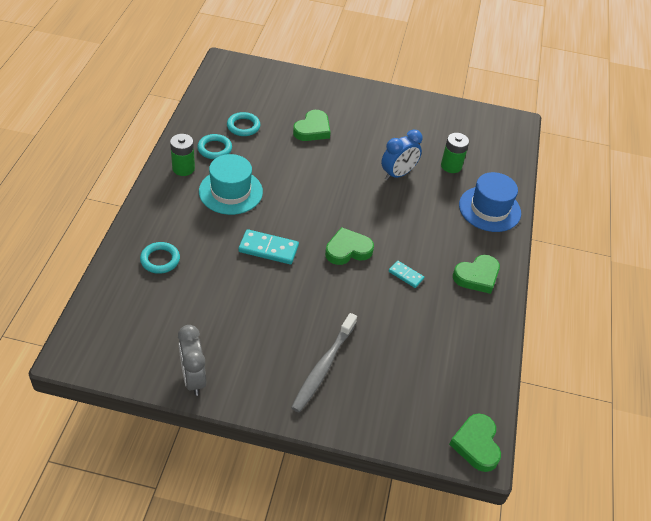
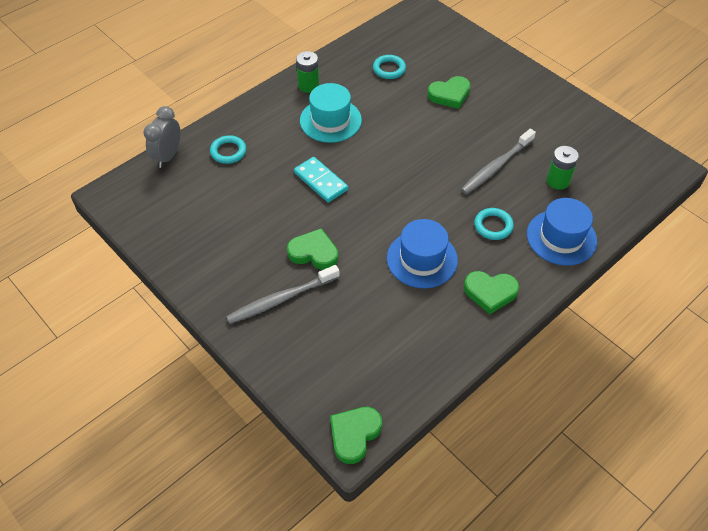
camera: 40 degrees right, 5 degrees up
(193, 378) = (175, 255): grey clock -> grey clock (168, 156)
(214, 149) = (348, 79): turquoise ring -> turquoise ring (493, 226)
(348, 250) = (388, 213): green heart -> green heart (314, 253)
(398, 174) = (496, 166): blue clock -> grey toothbrush
(406, 275) = (422, 259): turquoise domino -> blue hat

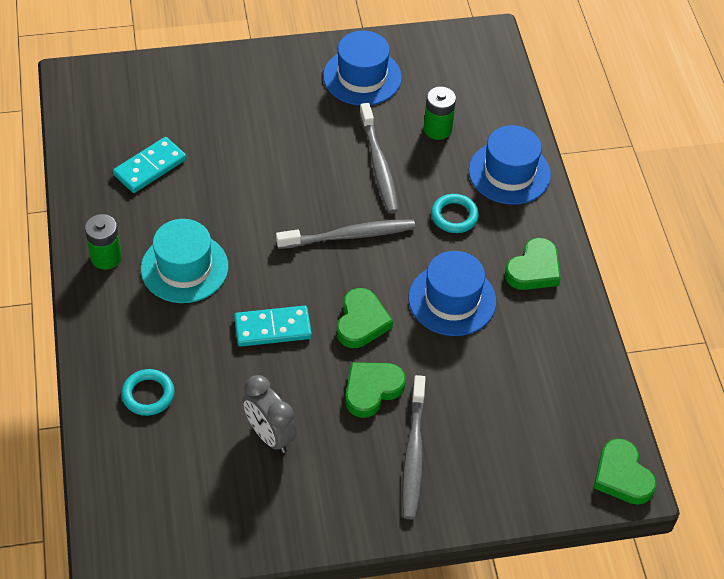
camera: 60 degrees left, 0 degrees up
(168, 156) = (100, 462): grey clock -> grey clock (269, 435)
(389, 69) = (150, 167): turquoise ring -> turquoise domino
(424, 181) = (349, 236): none -> grey toothbrush
(449, 95) = (241, 139): green heart -> green heart (361, 322)
(559, 122) = (362, 77): none -> blue hat

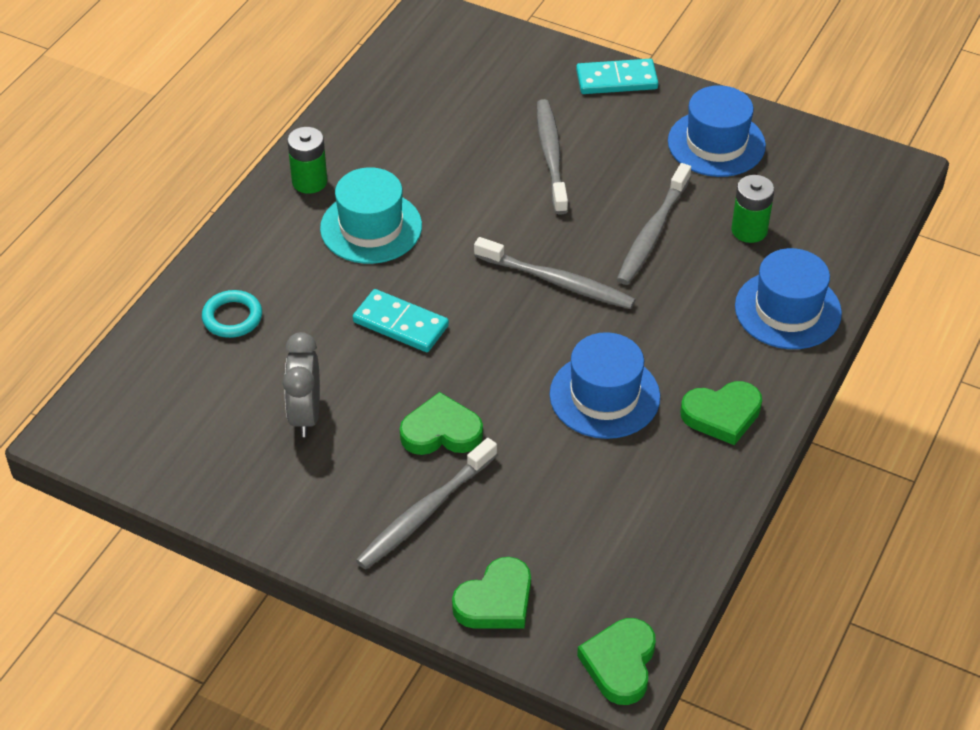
camera: 40 degrees right, 5 degrees down
(150, 167) = (425, 124): turquoise domino -> turquoise domino (616, 80)
(261, 144) = (551, 156): none -> grey toothbrush
(361, 322) = (492, 365): green heart -> green heart (496, 601)
(454, 216) = (685, 320): turquoise ring -> none

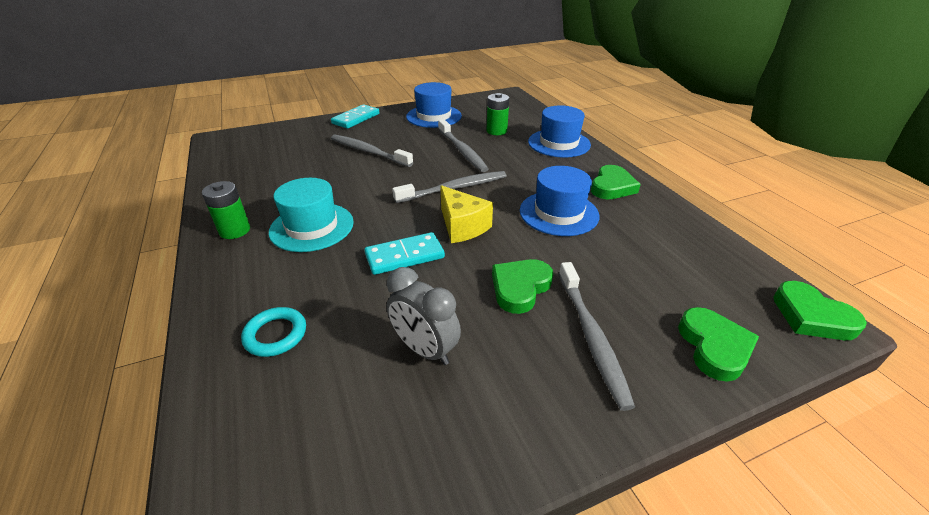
camera: 50 degrees left, 10 degrees down
(492, 333) = (462, 226): none -> yellow cheese

